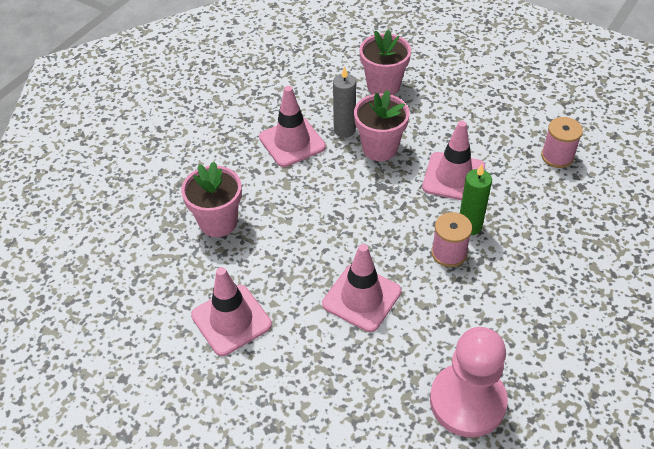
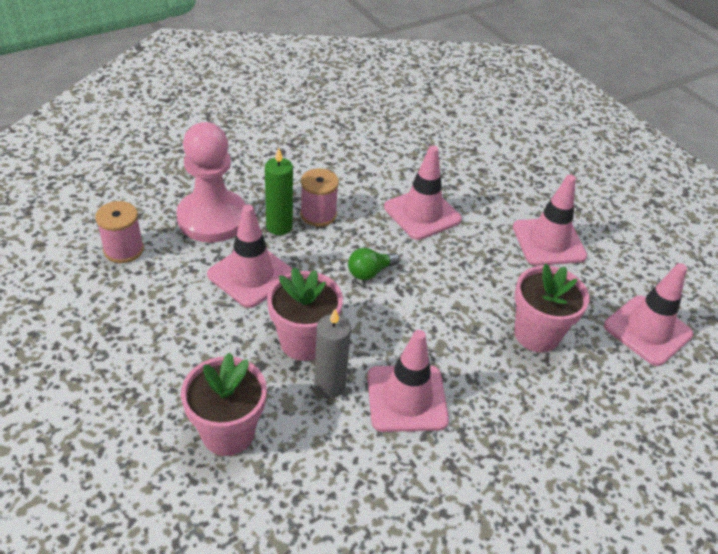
camera: 160 degrees left, 5 degrees down
(127, 264) = (647, 330): none -> pink traffic cone
(370, 218) = (370, 272): none -> green light bulb
(467, 401) = (385, 130): pink pawn -> pink pawn (212, 218)

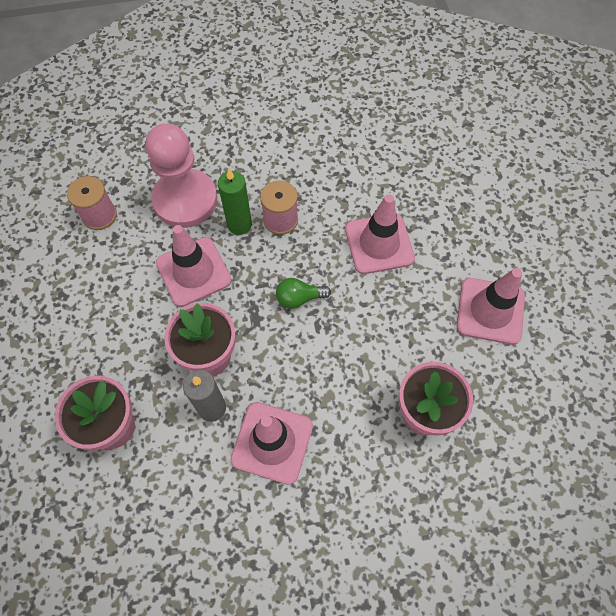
camera: 25 degrees right, 20 degrees up
(647, 330) = (538, 443): pink traffic cone -> none

